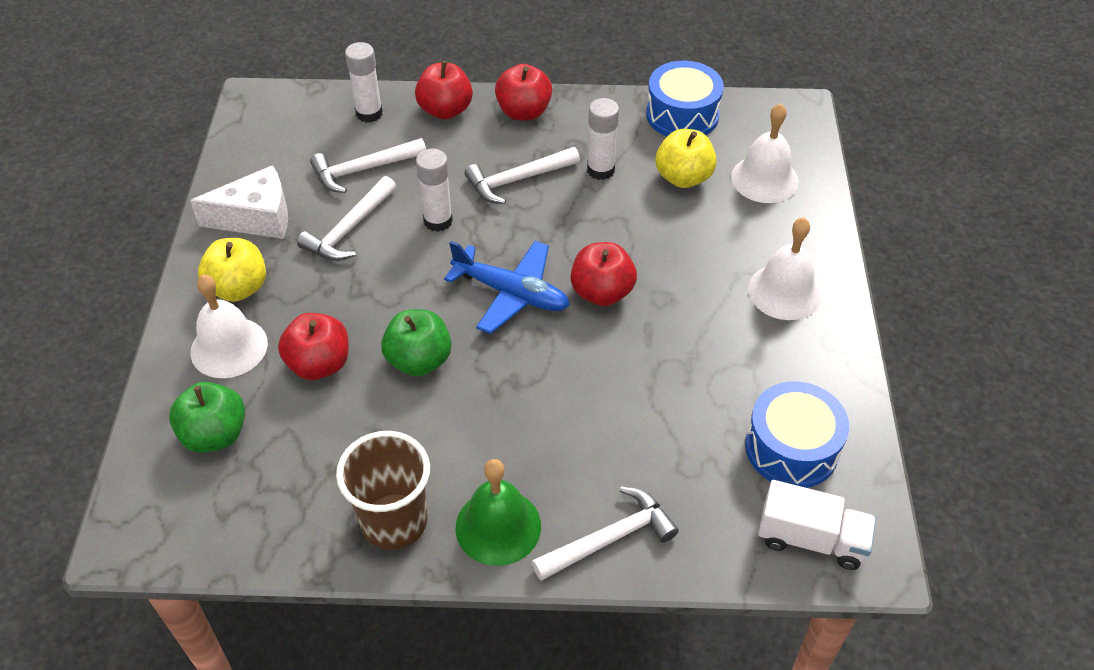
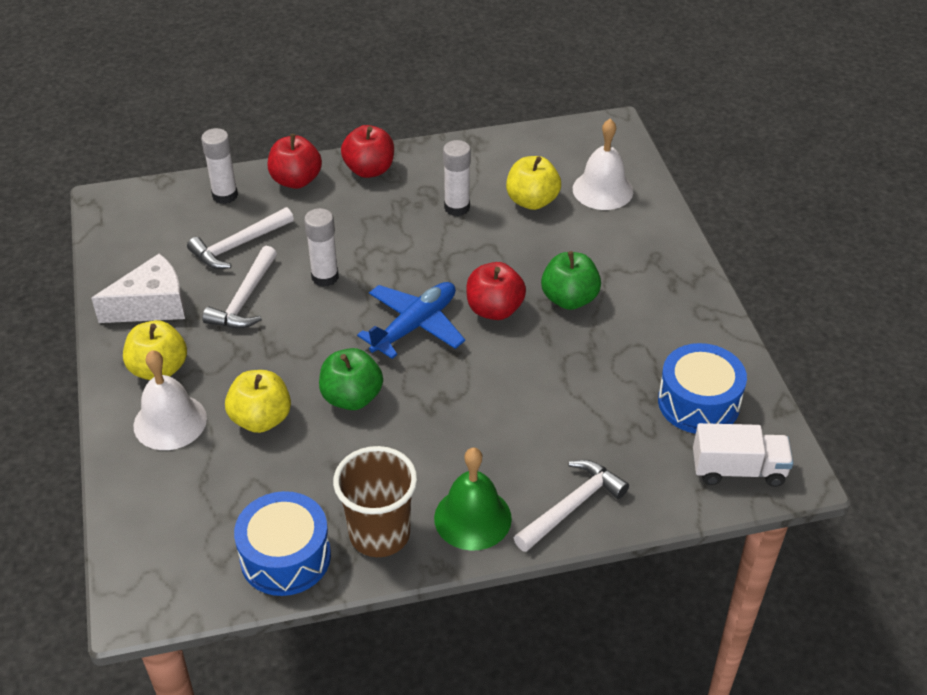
camera: 15 degrees left, 5 degrees down
(215, 435) = (186, 498): green apple -> green apple (569, 299)
(319, 364) = (261, 419): red apple -> yellow apple
(512, 293) = (415, 326): blue plane -> blue plane turned 60 degrees counterclockwise
(518, 180) = (385, 229): white hammer -> none
(682, 115) = (513, 148): blue drum -> blue drum (285, 557)
(784, 291) = (651, 279): white bell -> none

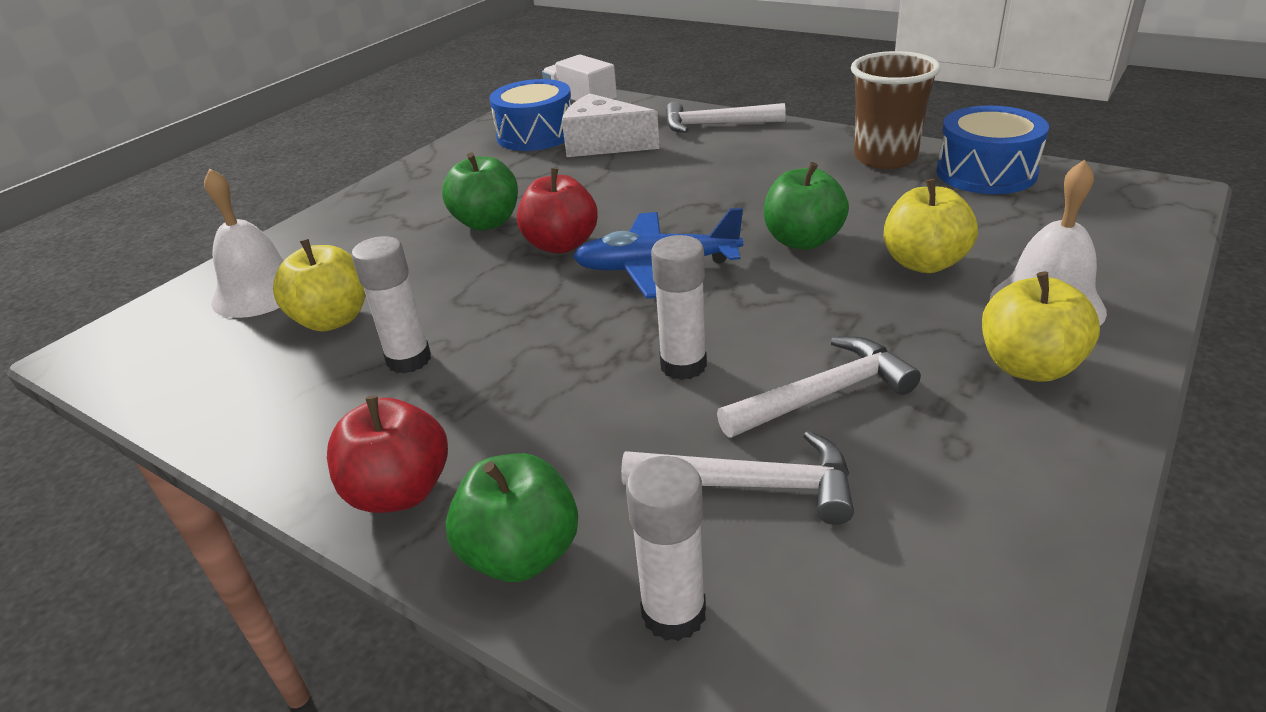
camera: 130 degrees left, 10 degrees down
(152, 305) = (985, 463): white cheese -> white cheese (603, 144)
(296, 180) = (521, 554): red apple -> green apple
(472, 518) = (797, 142): green bell -> none

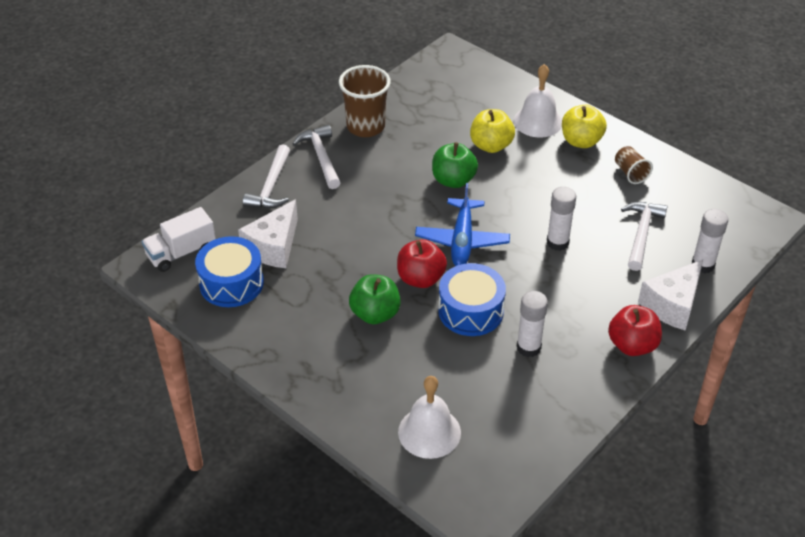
camera: 85 degrees left, 10 degrees up
(333, 320) = (477, 387): yellow apple -> none
(521, 554) = (672, 305): green apple -> white cheese
(823, 395) = (588, 202): white hammer -> white hammer (321, 157)
(968, 452) = (630, 173): none -> brown cup
(986, 172) = (403, 97): blue drum -> blue drum (471, 311)

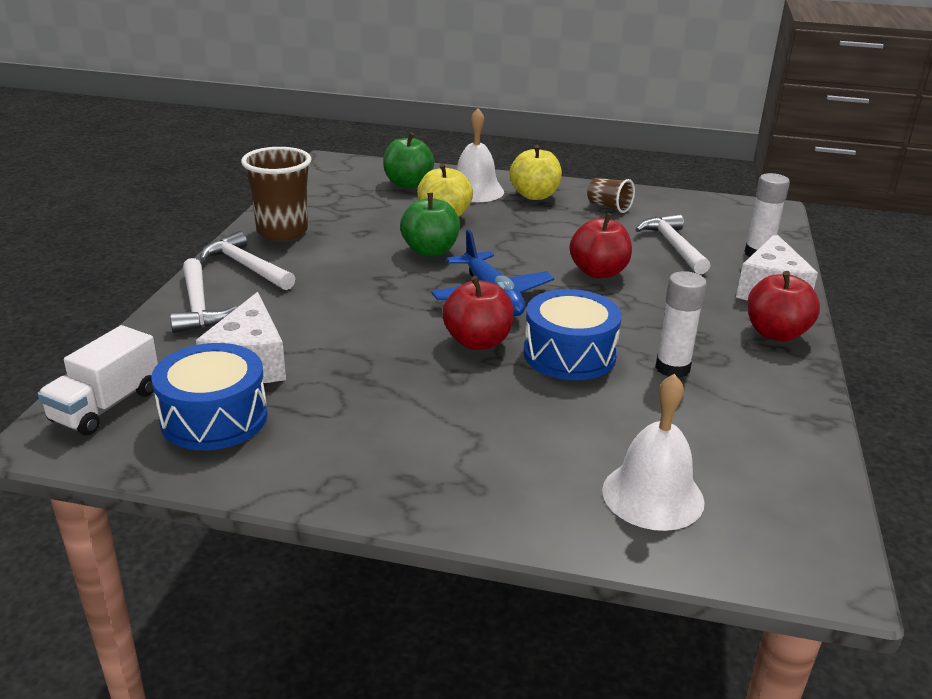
camera: 30 degrees left, 15 degrees down
(375, 314) = (453, 391): green apple -> green apple (408, 183)
(557, 242) = (598, 272): white glue stick -> red apple

